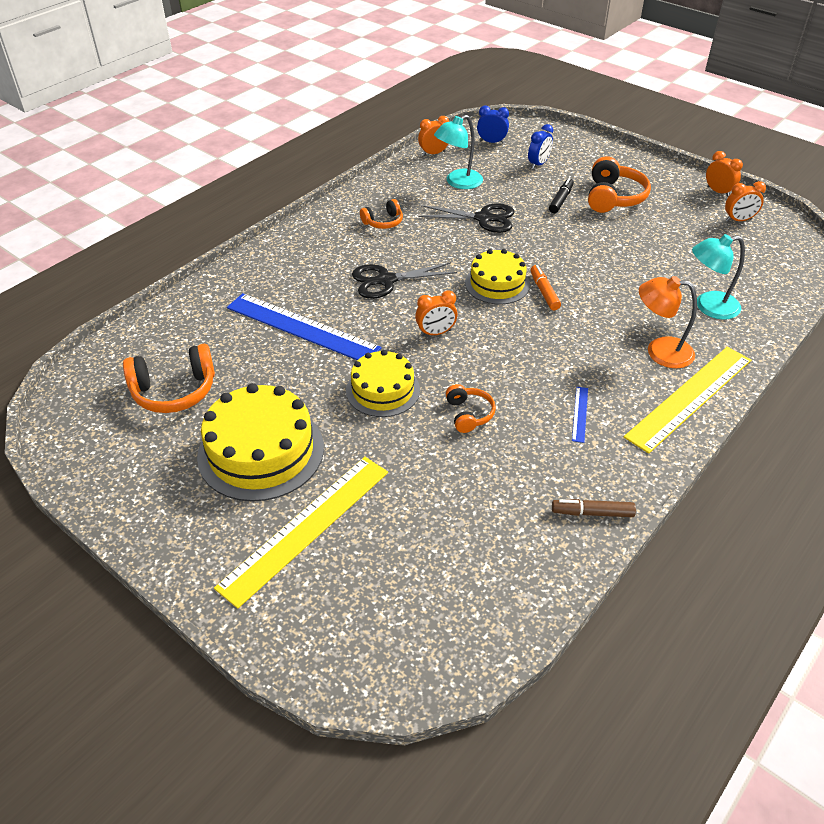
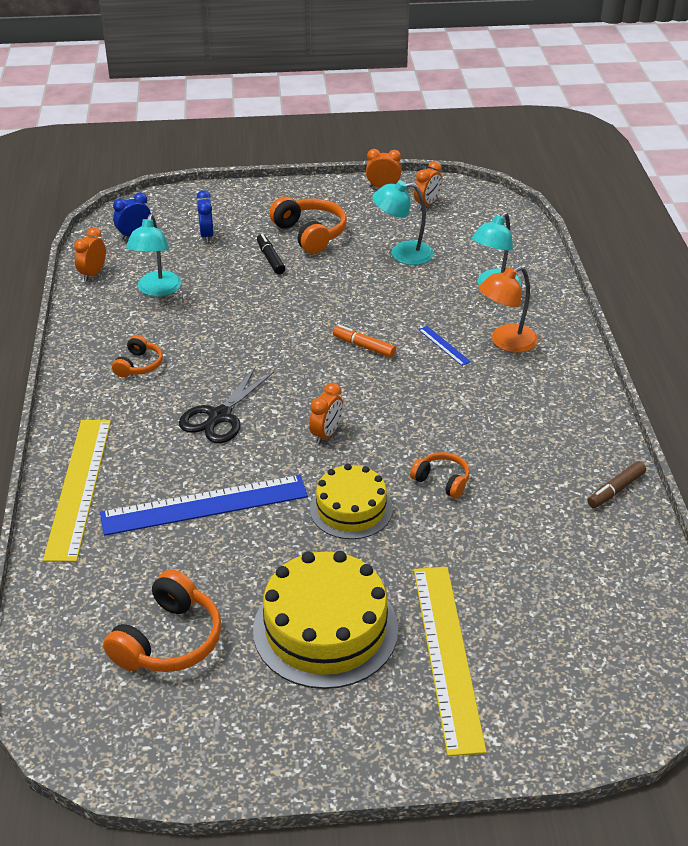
camera: 45 degrees left, 5 degrees down
(483, 218) = (227, 311): black scissors -> none
(497, 284) = (318, 362): yellow cake -> none
(580, 414) = (516, 425): blue ruler -> blue ruler (444, 345)
(666, 245) = (402, 254): none -> turquoise lamp
(690, 397) = (568, 364): yellow ruler -> yellow ruler (79, 487)

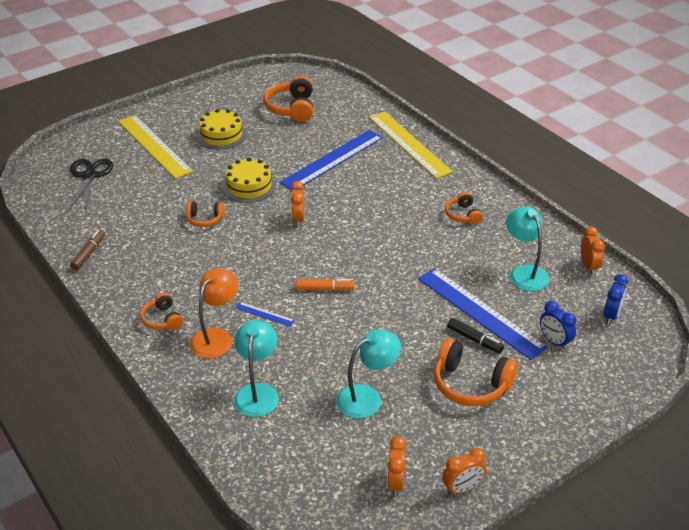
camera: 150 degrees right, 0 degrees up
(220, 416) = (375, 205): black scissors -> black scissors (89, 176)
(240, 275) = (479, 312): none -> blue ruler
(325, 629) = (221, 135): yellow cake -> yellow cake, size x0.63
(554, 378) = (162, 319): none -> orange headphones

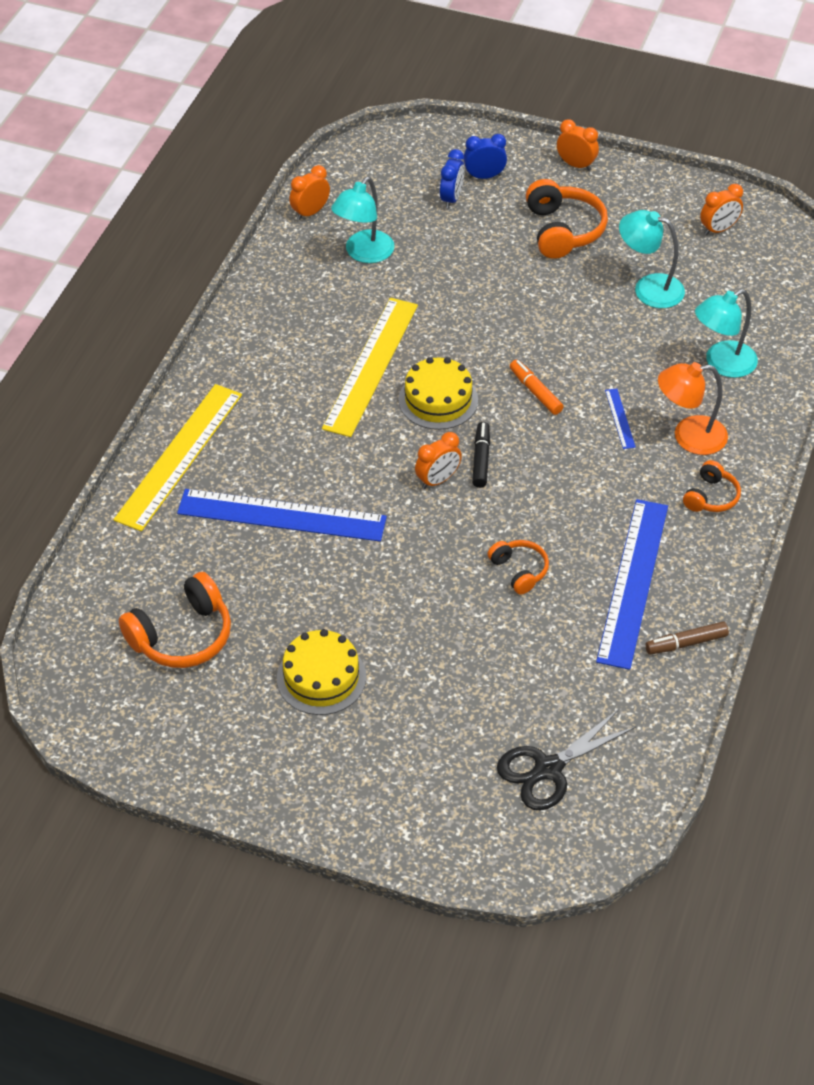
camera: 125 degrees left, 10 degrees up
(154, 146) = (414, 743): yellow ruler -> yellow ruler (371, 366)
(249, 186) = (414, 568): yellow cake -> yellow cake (438, 400)
(462, 488) = (682, 191): orange clock -> orange clock (576, 165)
(463, 215) = (300, 339): orange headphones -> none
(474, 339) = (501, 250): black marker -> black marker (481, 459)
(479, 312) = (458, 262): blue ruler -> blue ruler (633, 582)
(611, 315) = (376, 175): blue clock -> blue clock (484, 176)

